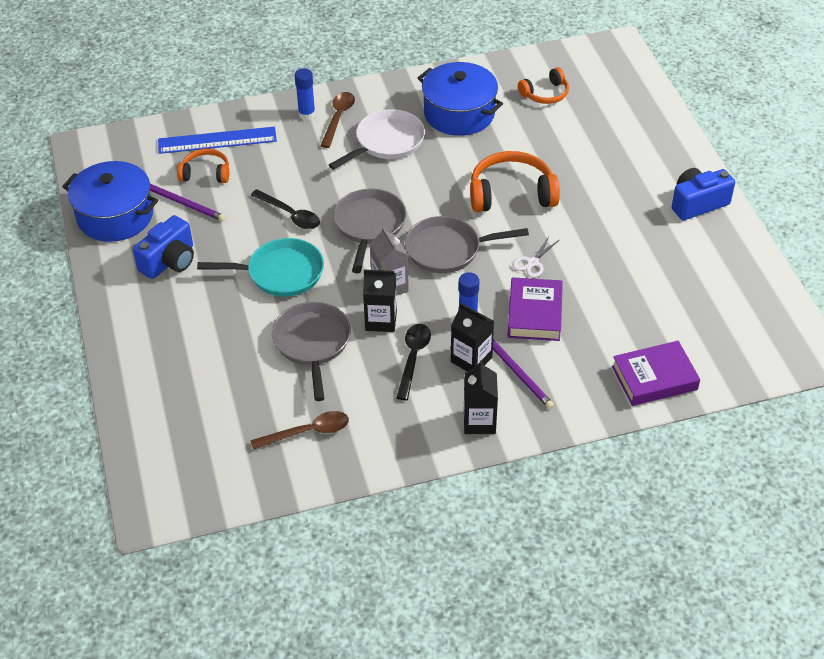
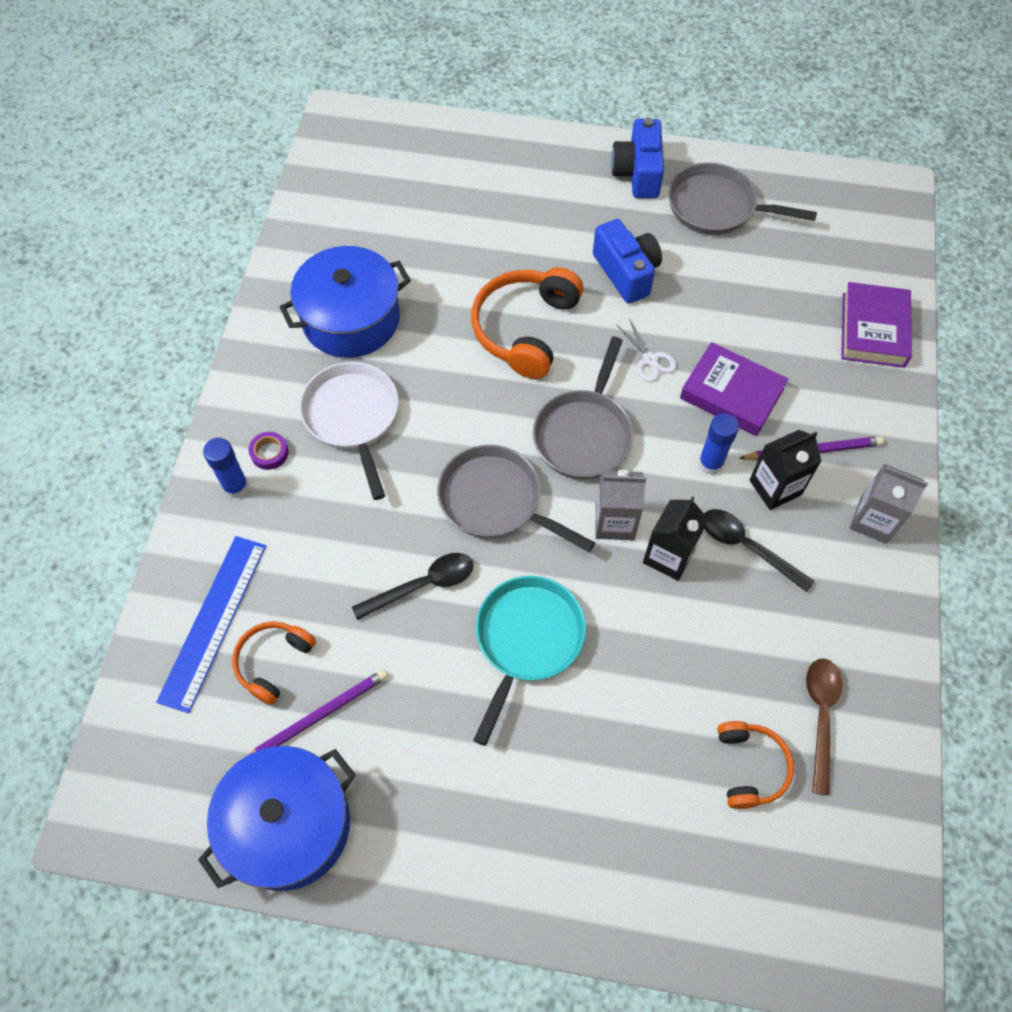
camera: 65 degrees left, 15 degrees up
(169, 261) = (427, 778): blue camera -> blue camera (626, 272)
(312, 343) = (672, 651): grey pan -> grey pan (717, 207)
(338, 118) = (269, 453): brown spoon -> purple tape
(479, 421) = (873, 520): black carton -> grey carton
(545, 94) = (375, 220): orange headphones -> orange headphones (750, 767)

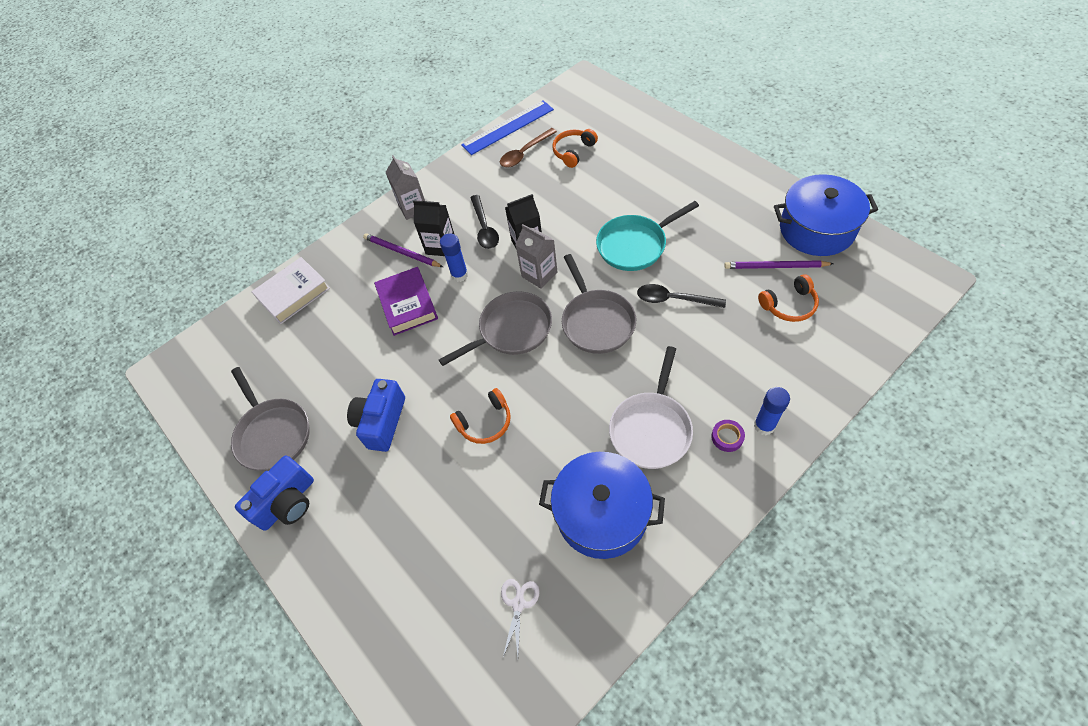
camera: 135 degrees left, 5 degrees down
(213, 621) = (818, 346): blue ruler -> blue ruler (508, 127)
(525, 329) = (485, 422): orange headphones -> orange headphones, size x0.59
(650, 359) = (430, 352): white scissors -> white scissors (518, 604)
(873, 330) = (293, 294): purple book -> white book

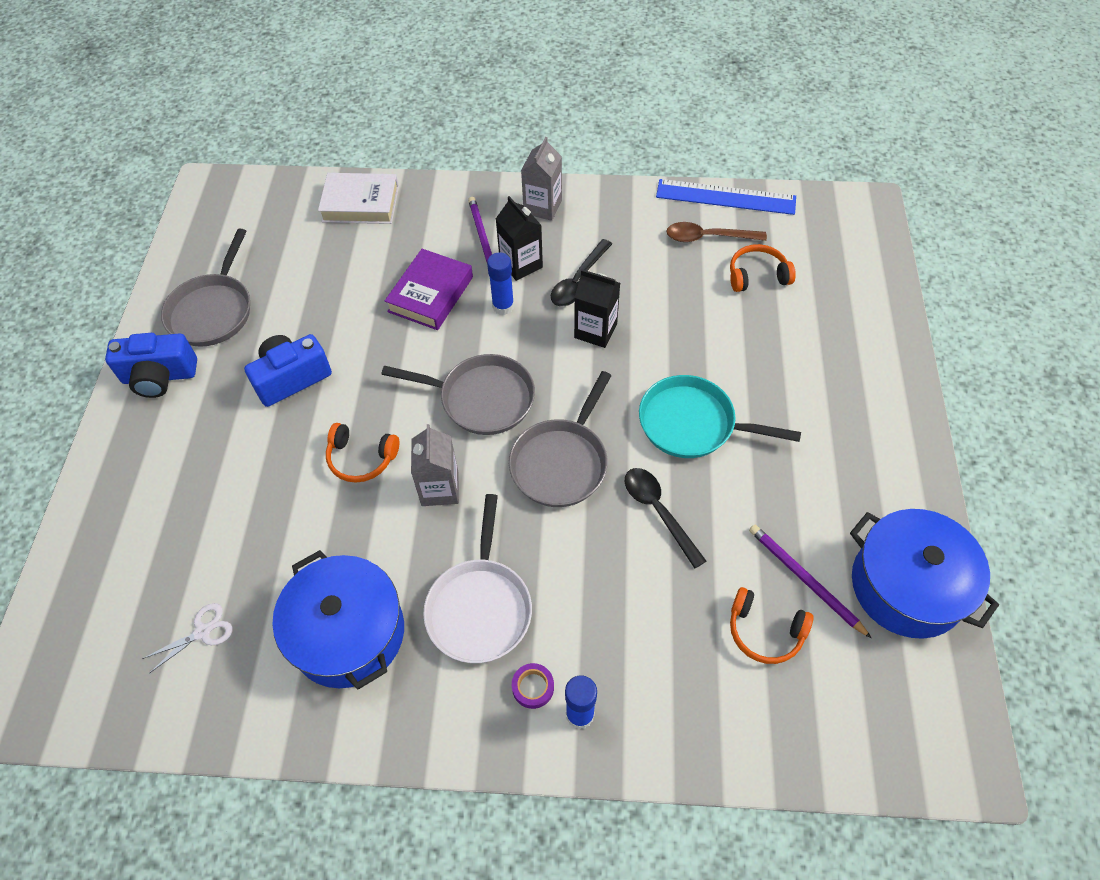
camera: 40 degrees right, 0 degrees up
(539, 274) = (569, 369): grey carton -> grey carton (440, 488)
(651, 429) = (480, 607): white pan -> white pan turned 60 degrees counterclockwise

